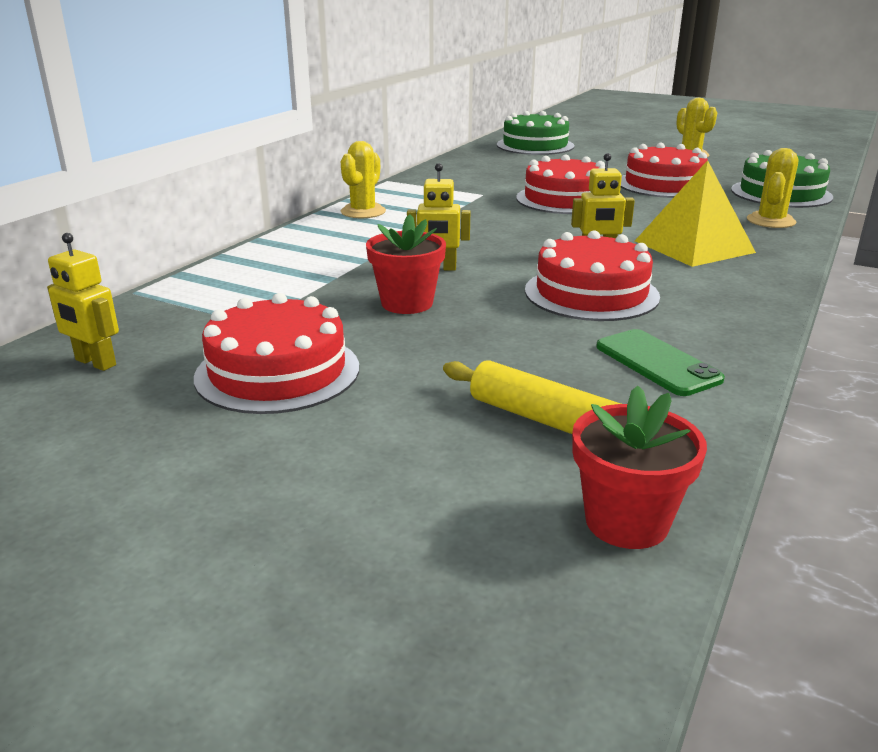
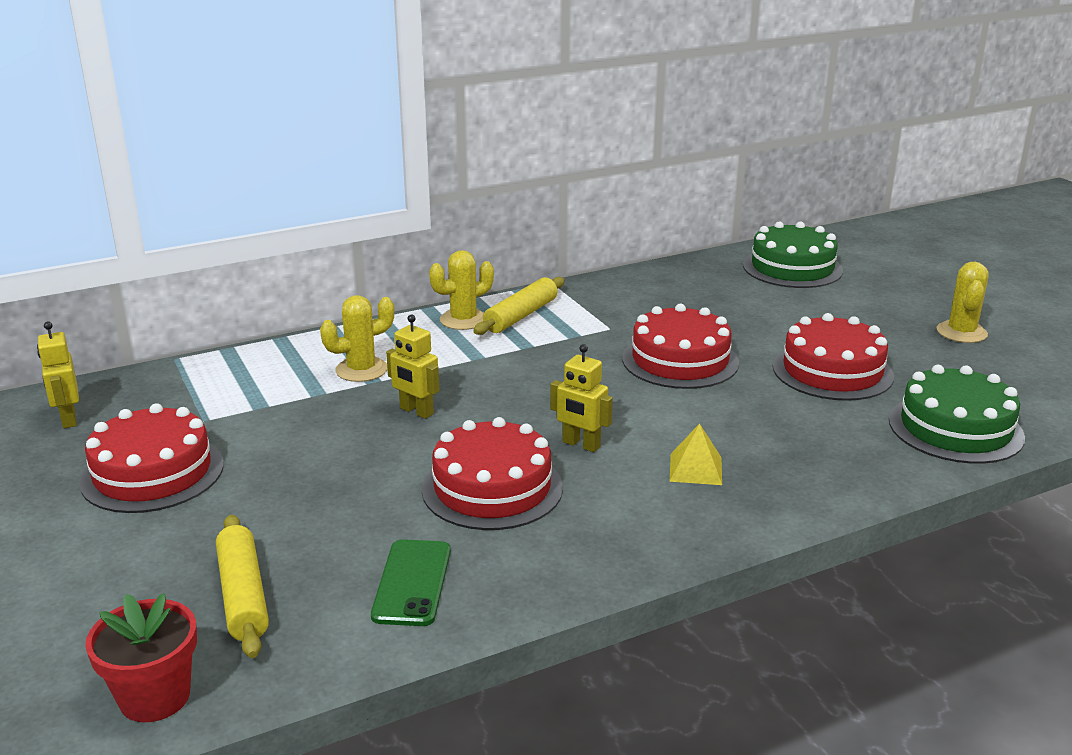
camera: 35 degrees right, 0 degrees up
(404, 201) = (521, 316): none -> yellow rolling pin
(407, 303) = (331, 441): red flower pot -> none
(694, 246) = (696, 469): yellow pyramid -> yellow pyramid, size x0.52
(771, 221) = (854, 464): yellow cactus -> yellow cactus (361, 370)

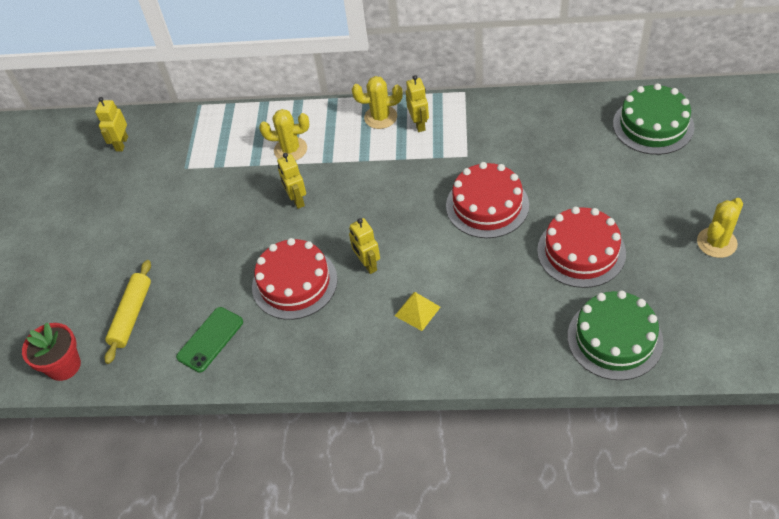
camera: 35 degrees right, 25 degrees up
(152, 473) = (138, 204): red cake -> none
(521, 316) = (419, 124): yellow rolling pin -> yellow robot

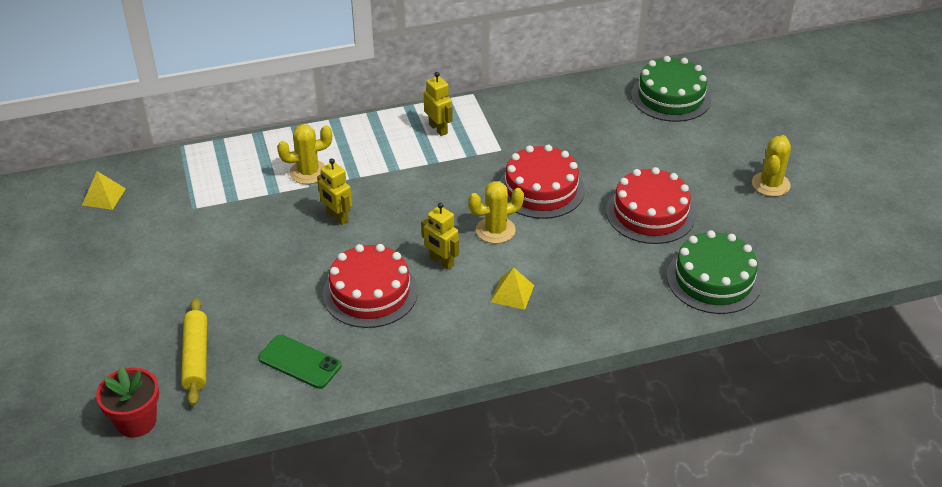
camera: 25 degrees left, 10 degrees down
(121, 144) = (104, 196): yellow robot -> yellow pyramid
(210, 339) = (300, 362): green phone -> green phone turned 75 degrees counterclockwise
(380, 117) = (394, 128): yellow cactus -> yellow cactus (495, 230)

